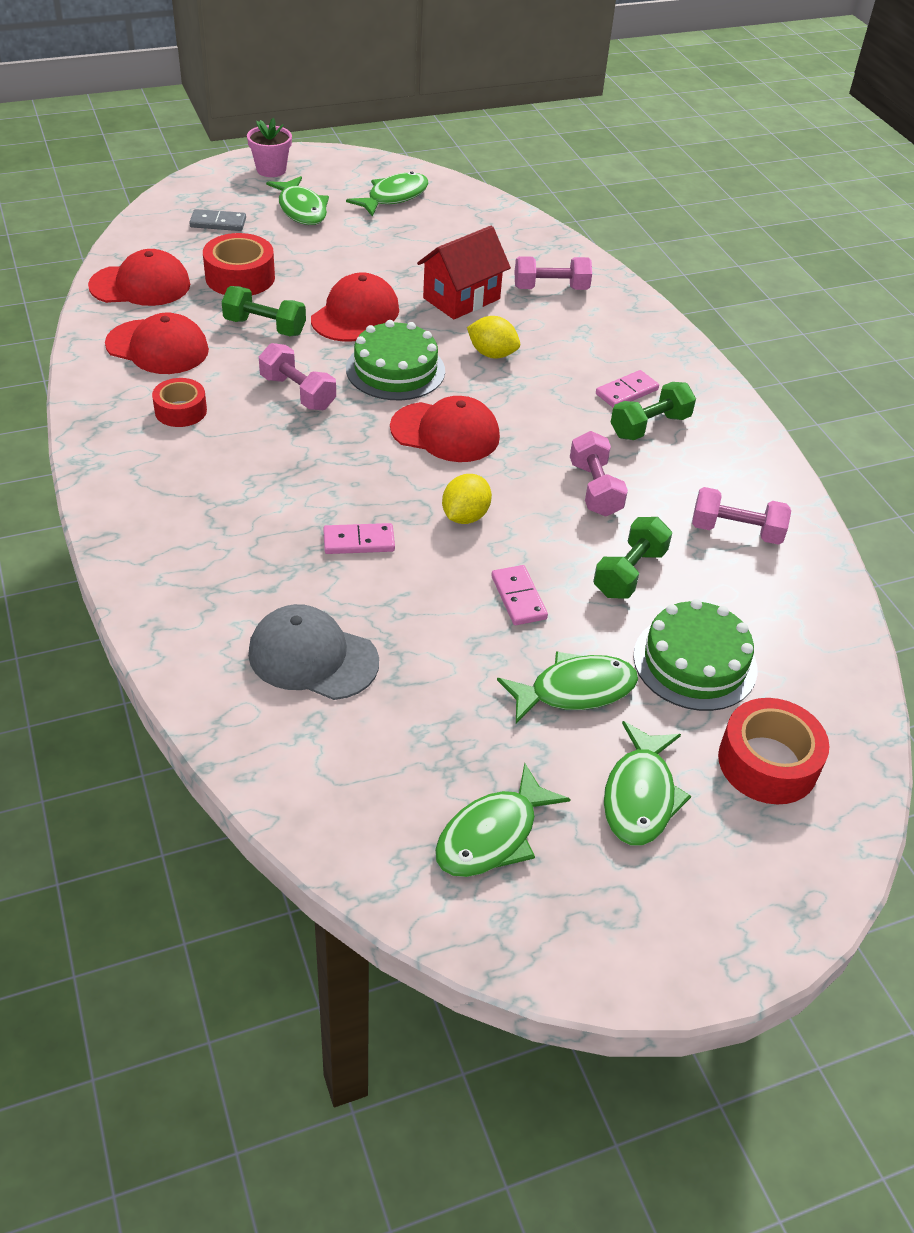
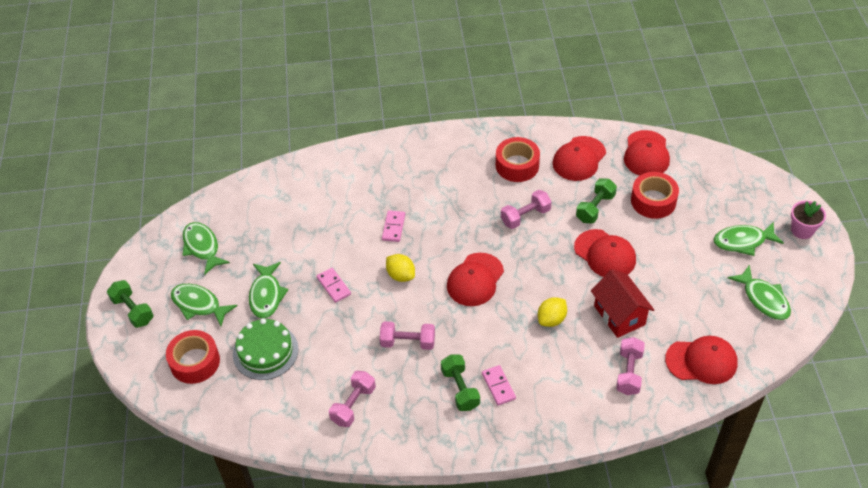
camera: 110 degrees right, 5 degrees up
(181, 411) = (517, 165): red tape -> red tape, size x1.53
(218, 223) = (723, 195): grey domino -> none
(312, 657) = (321, 200): grey cap -> none
(395, 370) = (541, 265): green cake -> none
(508, 238) = (701, 361): none -> red cap
(518, 598) = (334, 286): pink domino -> pink domino turned 60 degrees clockwise
(629, 573) = (336, 340): green dumbbell -> green dumbbell (133, 310)

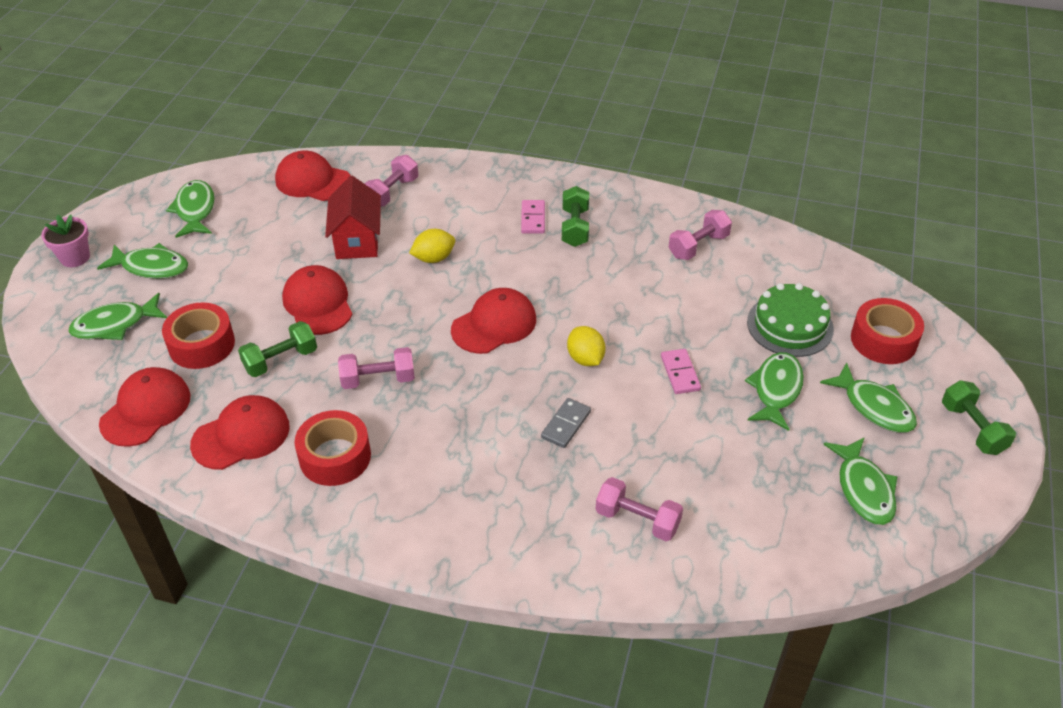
camera: 160 degrees left, 5 degrees down
(393, 227) = (566, 425): pink domino -> grey domino
(408, 342) = (611, 284): pink dumbbell -> pink dumbbell (637, 520)
(720, 195) = (115, 325): none -> green fish

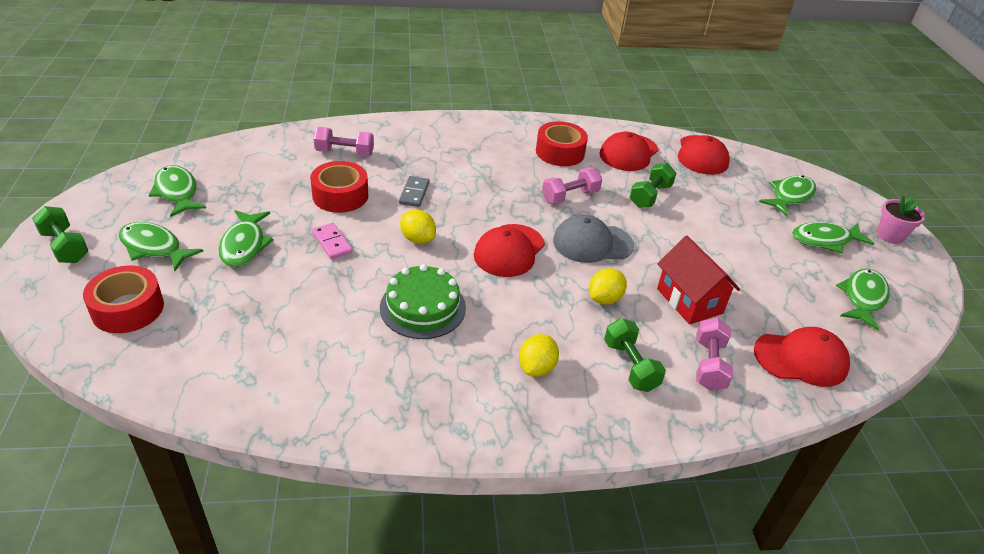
camera: 155 degrees right, 5 degrees down
(195, 210) = (863, 298): green fish -> green fish turned 120 degrees counterclockwise
(201, 344) = (715, 195): red tape -> red tape (340, 195)
(318, 303) = (665, 239): red cap -> none
(400, 315) = (592, 243): none -> grey cap
(533, 218) = (536, 368): pink domino -> yellow lemon
(575, 227) = (484, 367): green dumbbell -> green dumbbell (630, 366)
(698, 246) = (335, 376): pink dumbbell -> none
(790, 325) = (227, 304): green cake -> green cake (423, 307)

